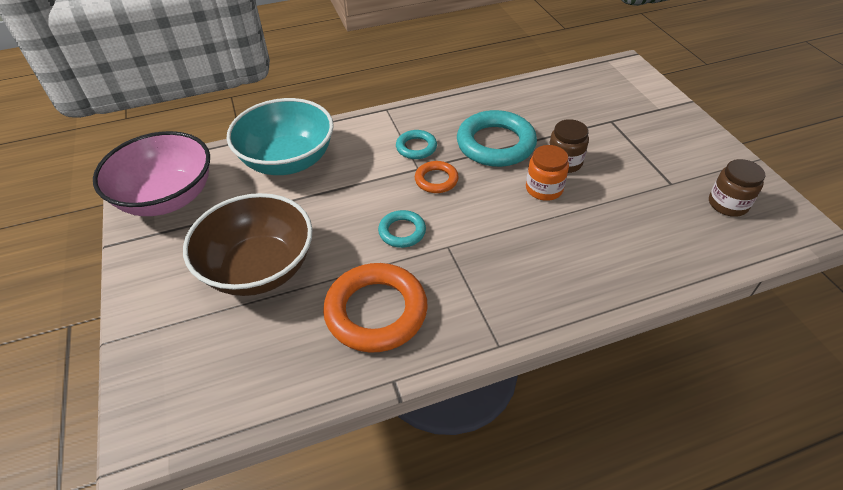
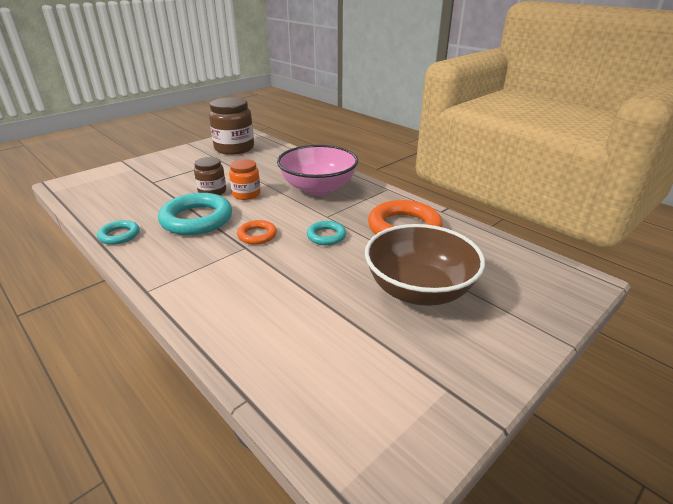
camera: 115 degrees left, 15 degrees down
(167, 198) = (392, 413): pink bowl -> pink bowl (318, 188)
(288, 160) = (269, 332): turquoise bowl -> none
(416, 147) = (214, 255): turquoise ring -> turquoise ring (119, 235)
(727, 204) = (234, 148): brown jar -> brown jar, size x1.73

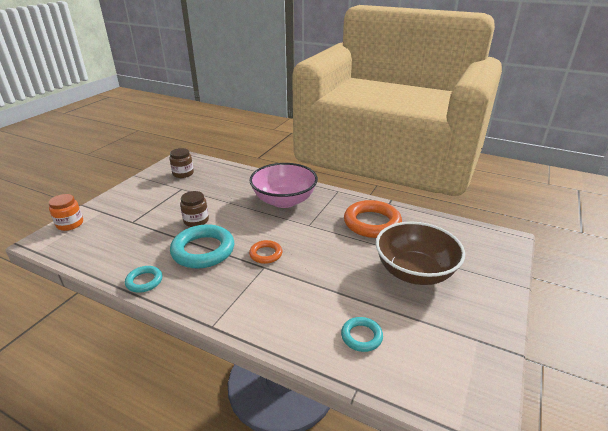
camera: 20 degrees left, 0 degrees up
(234, 148) = (183, 173): brown jar -> brown jar, size x0.58
(246, 194) = (228, 218): orange jar -> orange jar (70, 224)
(326, 236) = (320, 243): turquoise ring -> turquoise ring (361, 336)

